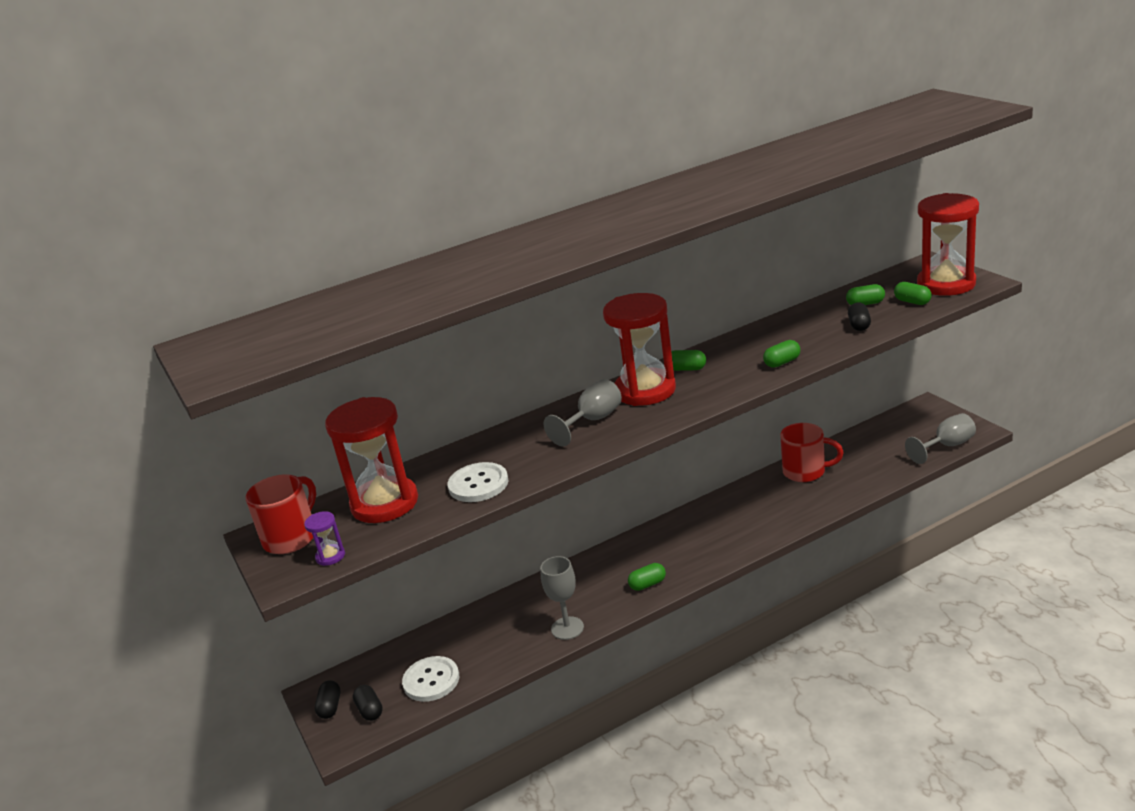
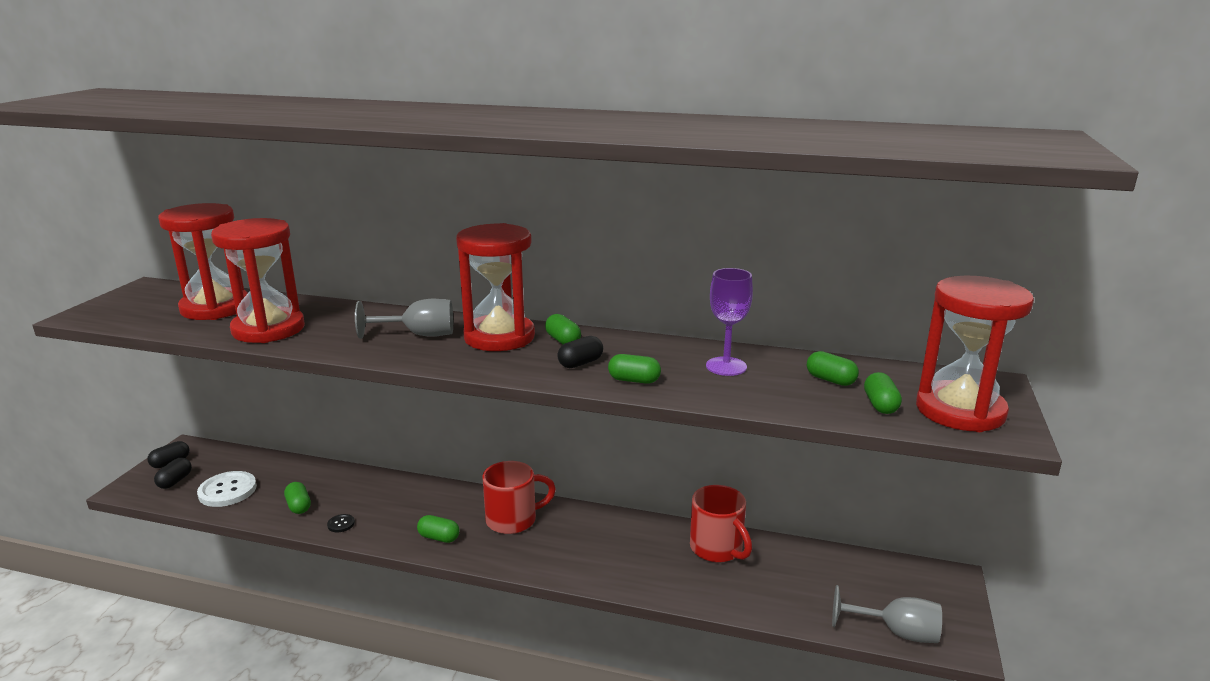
camera: 40 degrees right, 5 degrees down
(291, 537) = (146, 297): red mug -> red mug (513, 520)
(330, 556) = (121, 318): purple hourglass -> none
(478, 484) = (268, 329): white button -> red hourglass
(511, 644) = (299, 506): none -> green capsule
(567, 628) = (341, 524): grey goblet -> black button
(804, 328) = (726, 366): none -> purple goblet
(859, 325) = (775, 393): black capsule -> black capsule (580, 363)

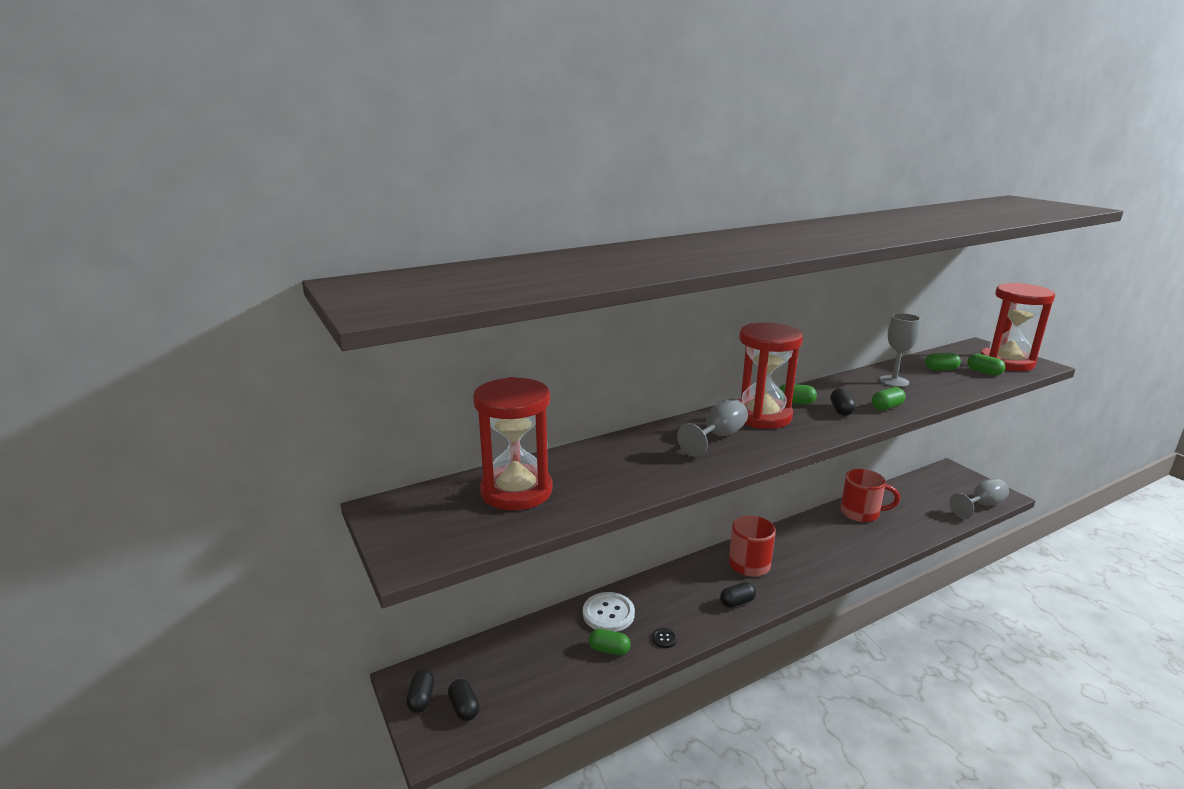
camera: 45 degrees left, 0 degrees up
(227, 490) = (528, 680): white button -> white button (608, 613)
(268, 329) = (614, 483): red hourglass -> none
(439, 538) = (737, 602): green capsule -> black capsule
(726, 366) = (894, 381): purple goblet -> grey goblet

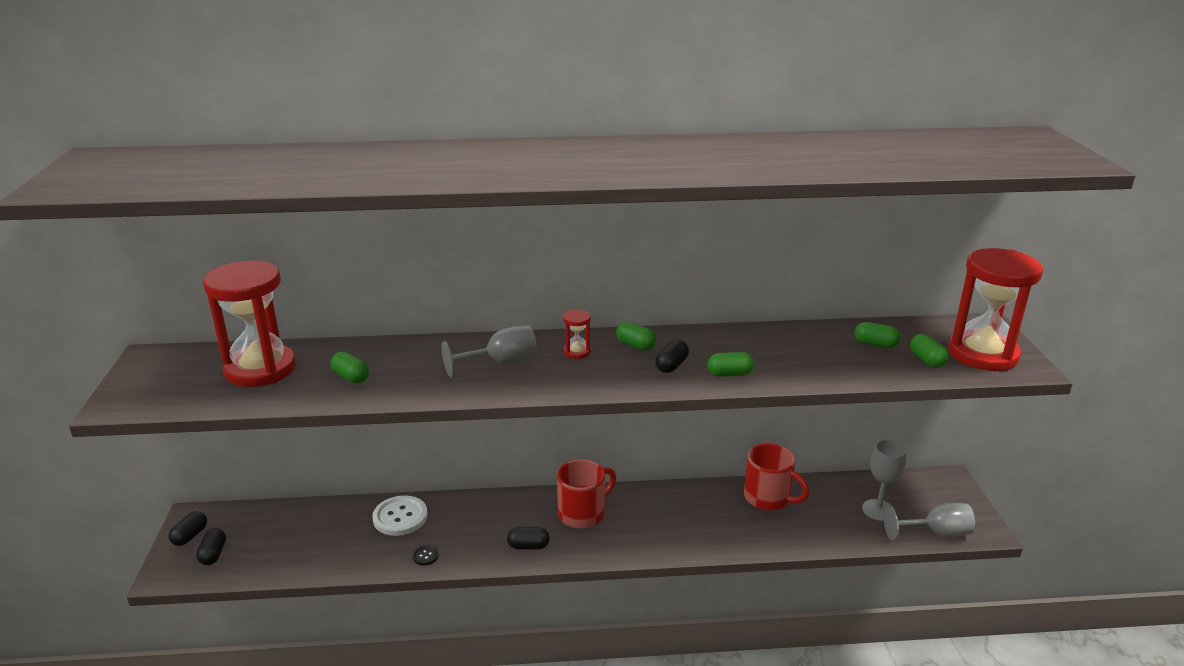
camera: 25 degrees right, 5 degrees up
(609, 650) = (369, 549): green capsule -> green capsule (351, 377)
(762, 416) = (577, 352): red hourglass -> red hourglass, size x0.41
(894, 381) = (789, 346): grey goblet -> grey goblet (878, 510)

